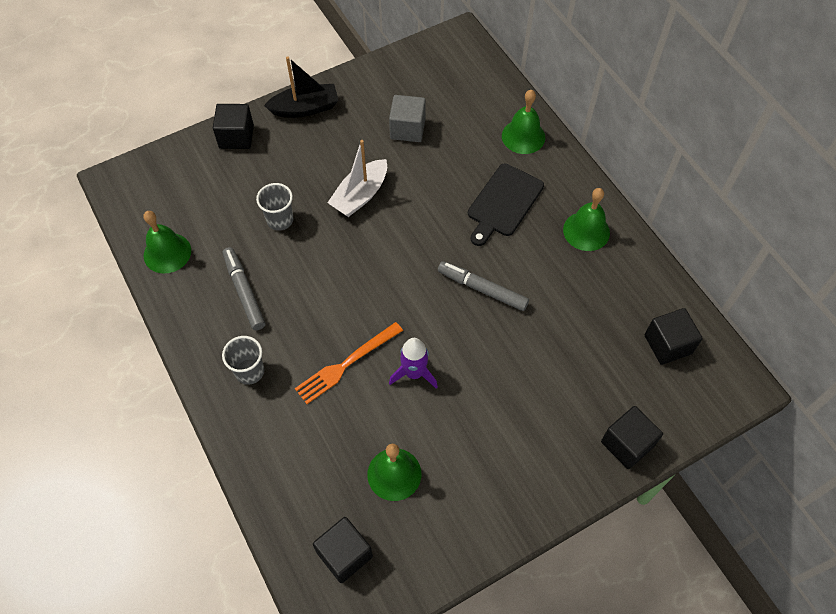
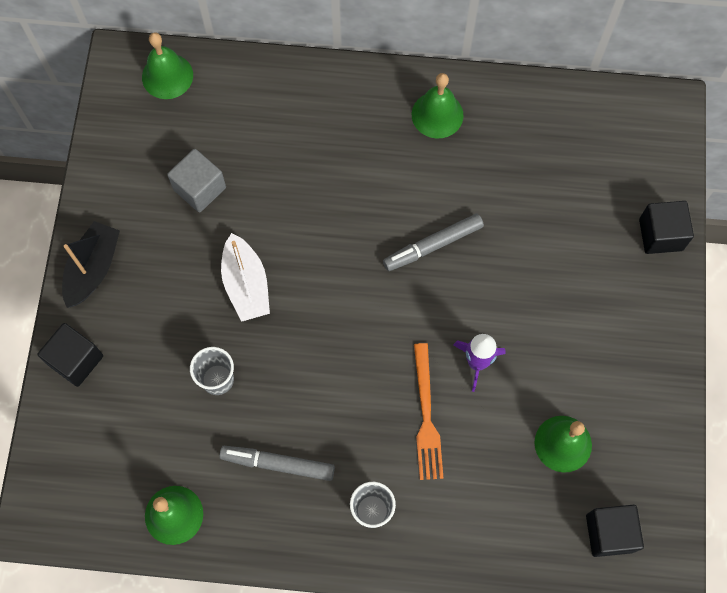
camera: 55 degrees left, 10 degrees up
(503, 202) = (354, 162): black cutting board -> none
(523, 136) = (292, 91): green bell -> green bell (167, 76)
(667, 344) = (594, 134): black cube -> none

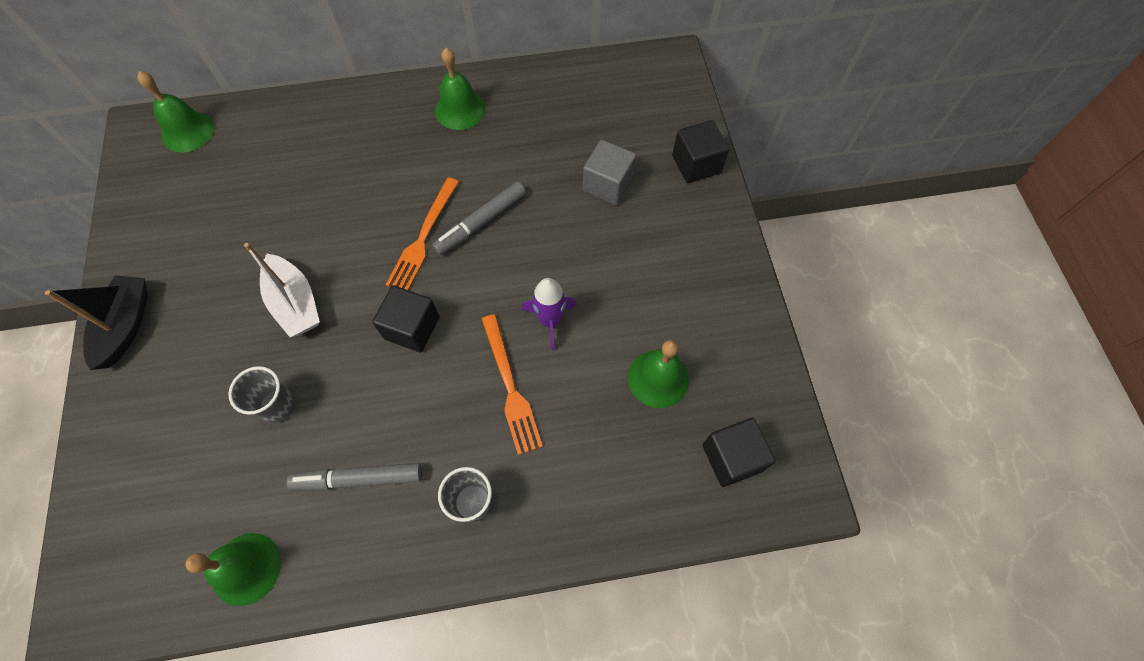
camera: 15 degrees left, 5 degrees down
(76, 360) = (113, 425): black cube -> black cube (412, 328)
(199, 188) = (233, 224): grey cube -> grey cube (608, 185)
(375, 247) = (423, 237): none -> orange fork

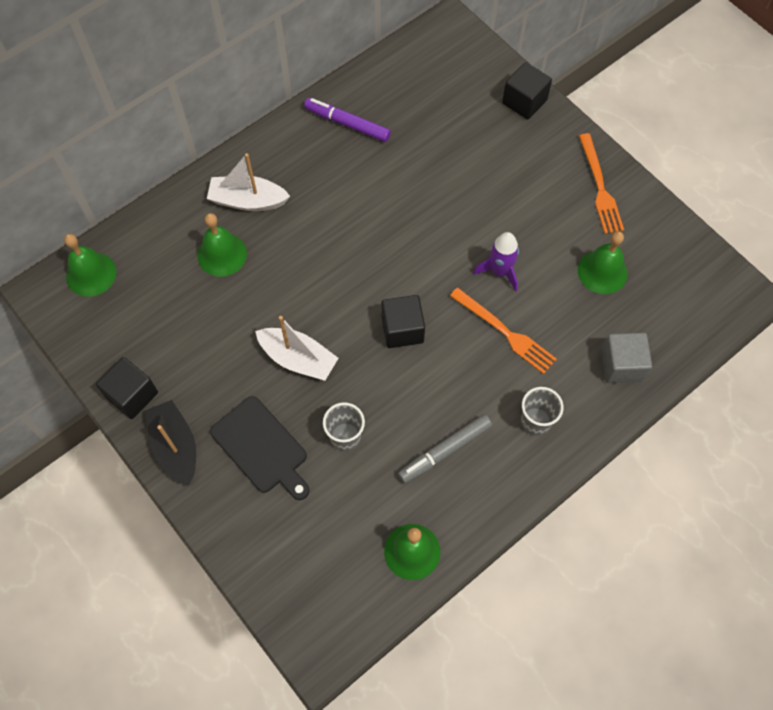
camera: 30 degrees left, 0 degrees up
(196, 371) = (261, 447): none -> black cutting board
(366, 133) = (248, 201): none -> white boat
(423, 237) = (359, 260): orange fork -> orange fork (600, 187)
(460, 109) = (310, 145): green bell -> green bell (222, 254)
(481, 222) = (395, 226): grey marker -> none
(508, 106) = (347, 124): none -> purple marker
(608, 185) = (470, 149): grey cube -> grey cube (621, 365)
(732, 458) = (685, 298): black cube -> black cube (132, 395)

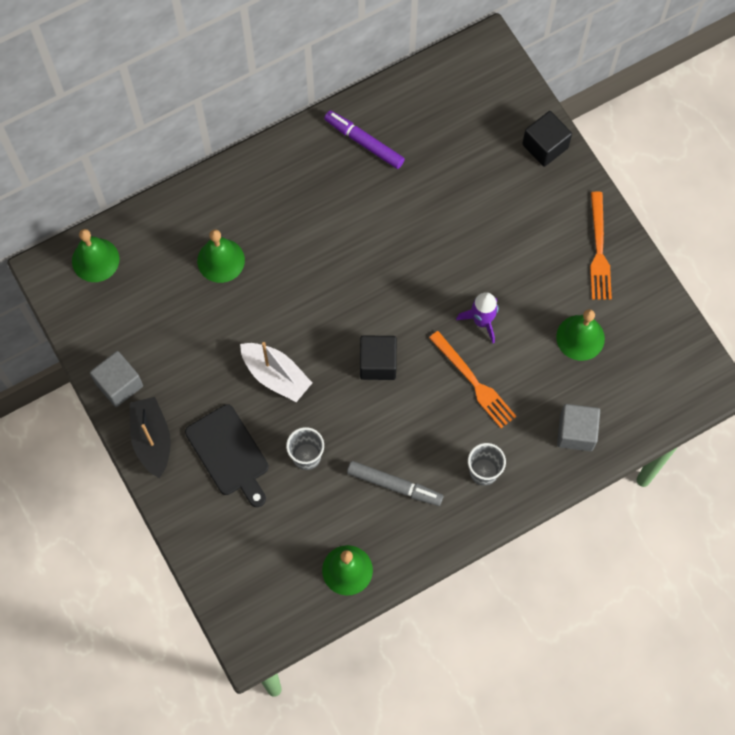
camera: 10 degrees right, 5 degrees up
(132, 395) = (119, 384): black cube -> grey cube
(248, 201) = (253, 209): white boat -> none
(445, 451) = (394, 485): grey marker -> grey marker turned 135 degrees counterclockwise

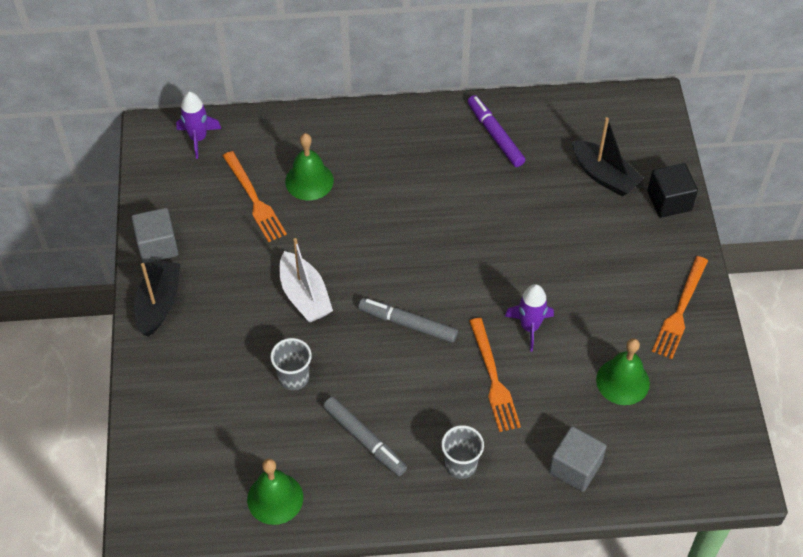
camera: 25 degrees right, 15 degrees down
(95, 260) = (198, 138): green bell -> purple rocket
(181, 300) = (254, 199): none -> orange fork
(229, 453) = (222, 344): black cutting board -> none
(378, 363) = (407, 324): black cube -> grey marker
(478, 144) = (604, 176): none -> black boat

